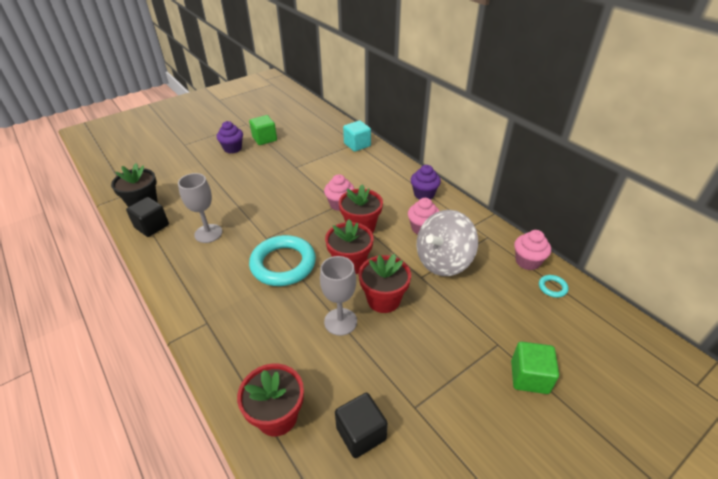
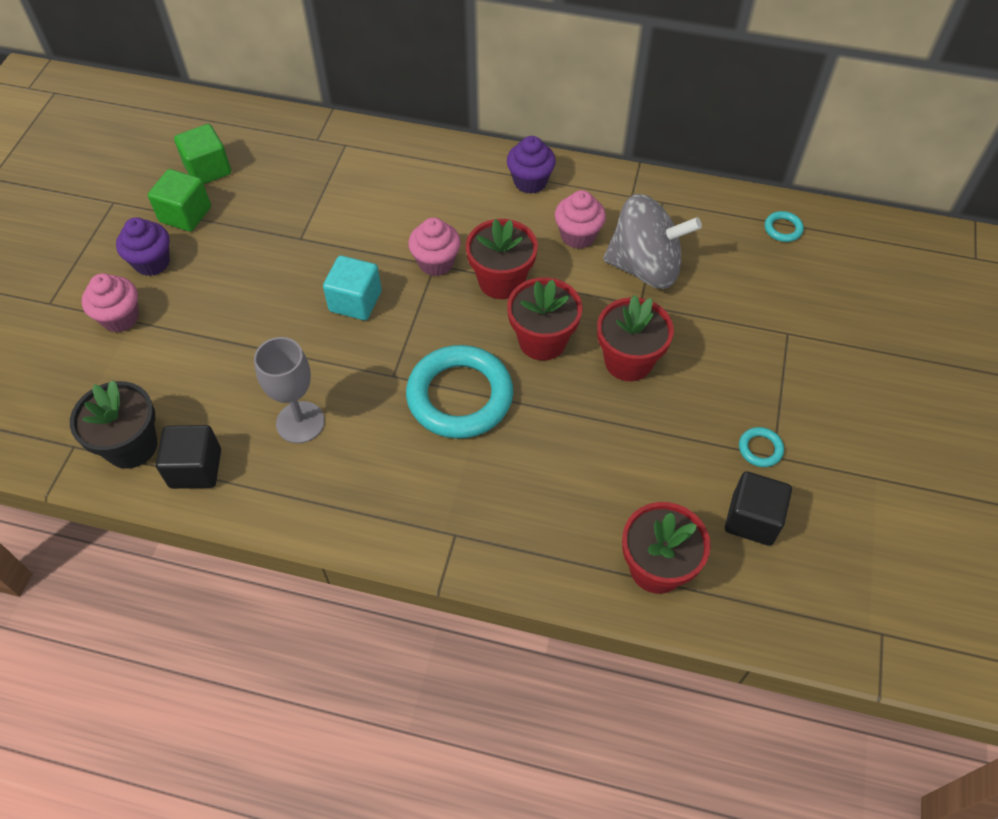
camera: 40 degrees left, 15 degrees up
(340, 321) = (609, 420): grey goblet -> none
(357, 145) = (351, 147): turquoise cube -> turquoise cube (355, 301)
(410, 396) = (760, 449): none -> turquoise ring
(443, 261) = (645, 267): grey spinning top -> grey spinning top turned 90 degrees counterclockwise
(527, 261) = (732, 210): pink cupcake -> pink cupcake (120, 318)
(529, 377) = (844, 348): green cube -> green cube (208, 169)

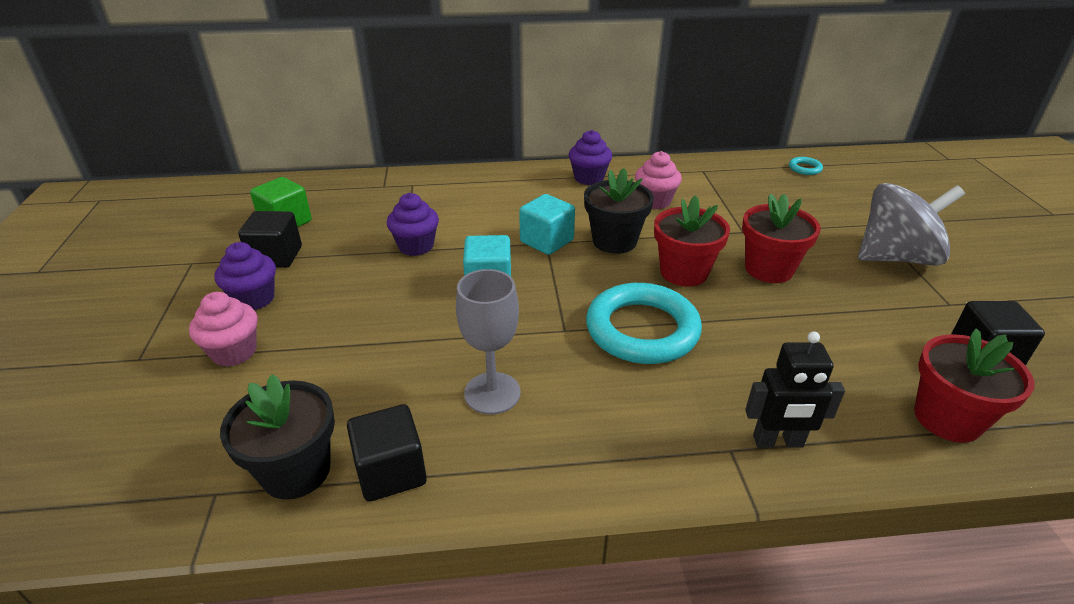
camera: 20 degrees left, 20 degrees down
(185, 214) = (276, 257): green cube -> black cube
(312, 235) = (416, 246): none -> purple cupcake
(436, 263) = (546, 241): pink cupcake -> turquoise cube
(497, 540) = (778, 442): none -> black robot
(501, 281) = (614, 241): red flower pot -> black flower pot
(645, 267) = (725, 209): grey spinning top -> grey spinning top (895, 257)
(760, 449) = (934, 302): turquoise ring -> none

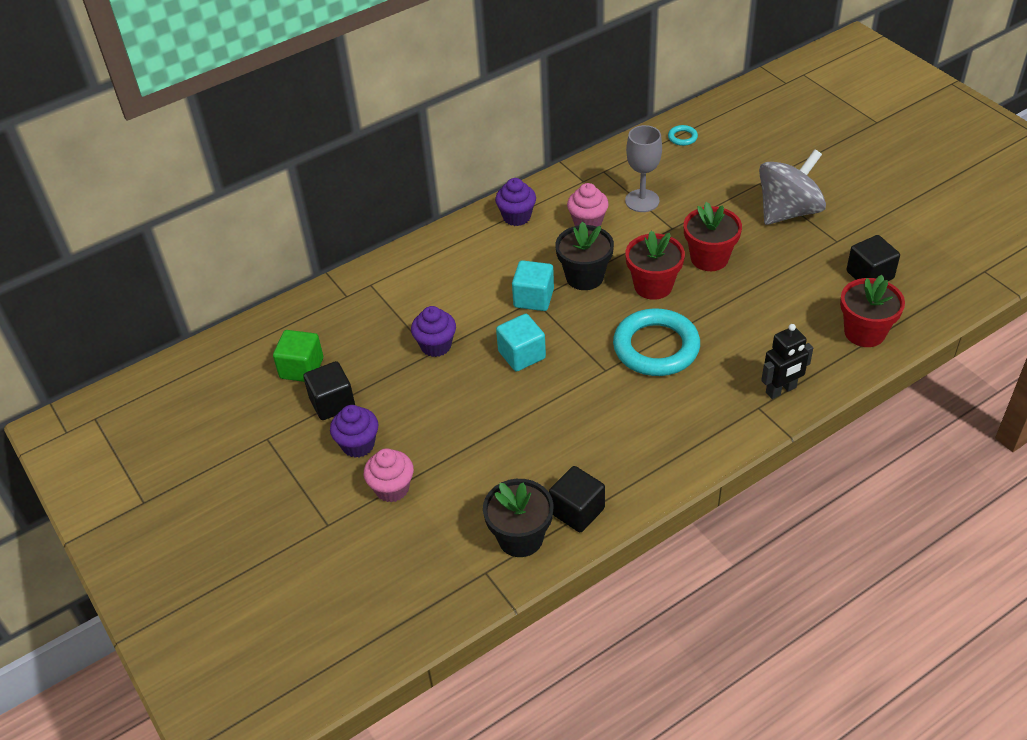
camera: 25 degrees left, 10 degrees up
(492, 393) = (595, 436): grey goblet -> grey goblet (642, 201)

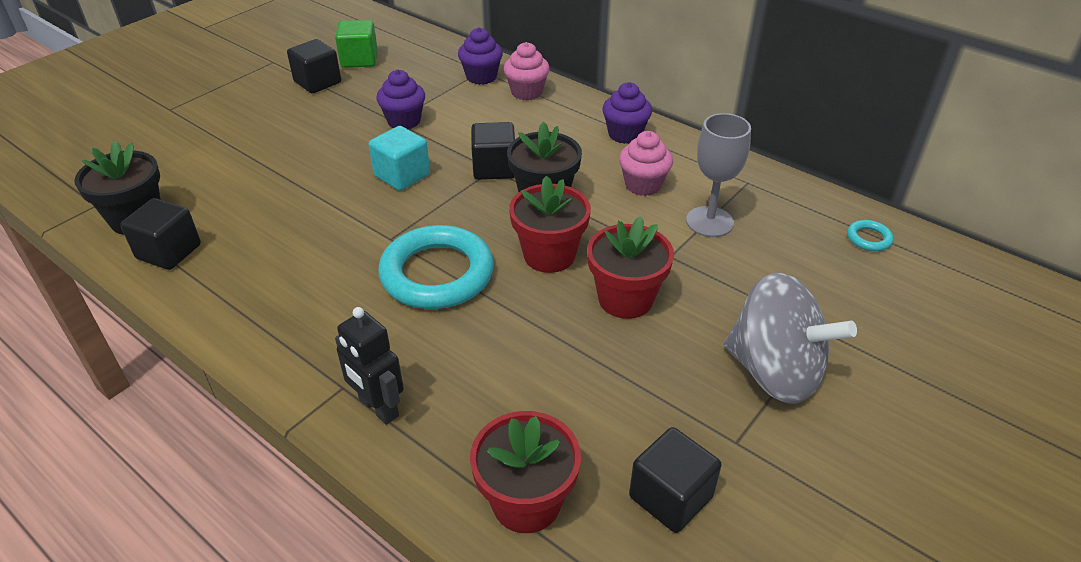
camera: 70 degrees right, 5 degrees down
(358, 445) = (265, 105): purple cupcake -> purple cupcake (481, 77)
(392, 488) = (210, 132): pink cupcake -> pink cupcake (526, 92)
(533, 298) = (494, 168): turquoise cube -> black cube

